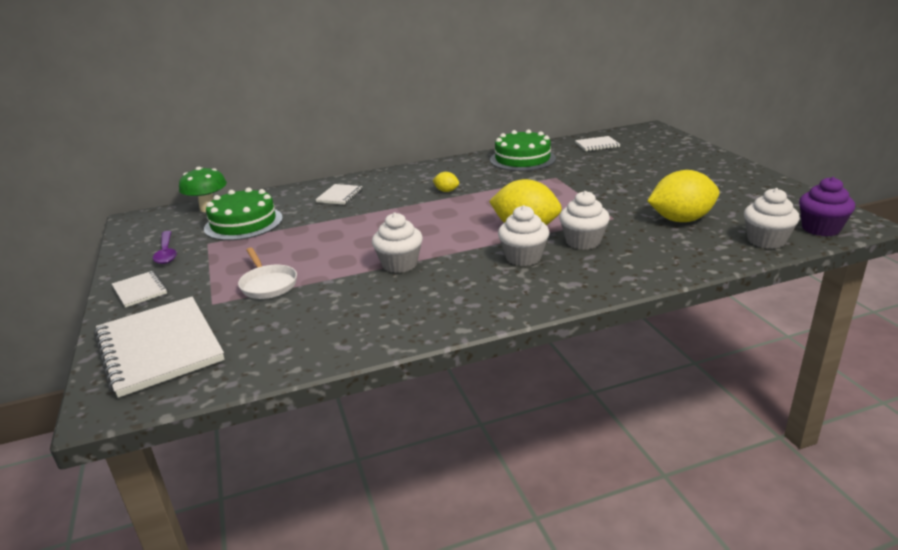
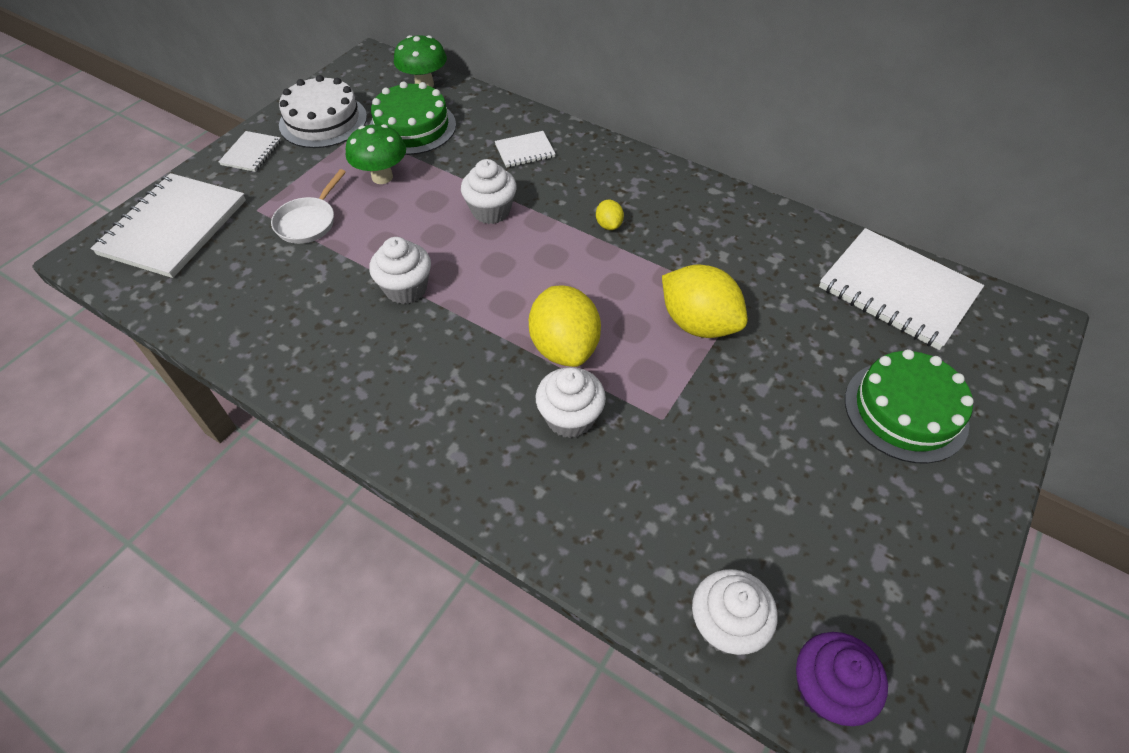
camera: 50 degrees right, 25 degrees up
(166, 252) = (323, 121): purple spoon -> white cake
(274, 246) = (382, 177): none -> green mushroom
(522, 159) = (768, 240): green cake -> green cake (905, 410)
(523, 257) = (490, 382): white cupcake -> white cupcake (491, 211)
(597, 145) = (897, 290): white notebook -> white notebook, size x2.10
(681, 220) = (715, 495): yellow lemon -> yellow lemon (698, 323)

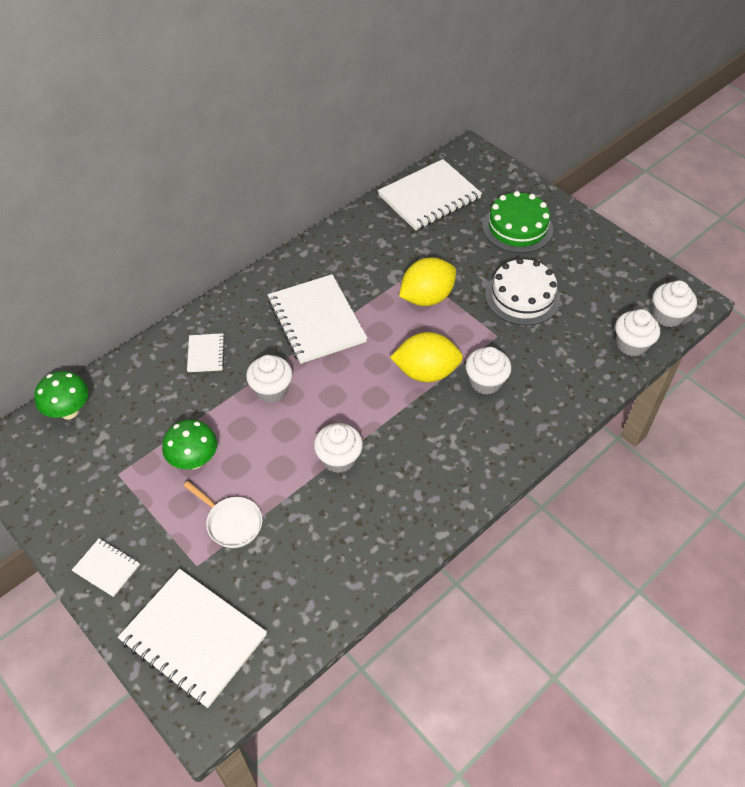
camera: 75 degrees left, 0 degrees up
(323, 121) = (84, 501): white cake -> white cake (522, 296)
(412, 127) = (132, 429): green cake -> none
(609, 225) = (316, 321): yellow lemon -> white notebook
(826, 689) = (668, 316): purple cupcake -> white cupcake

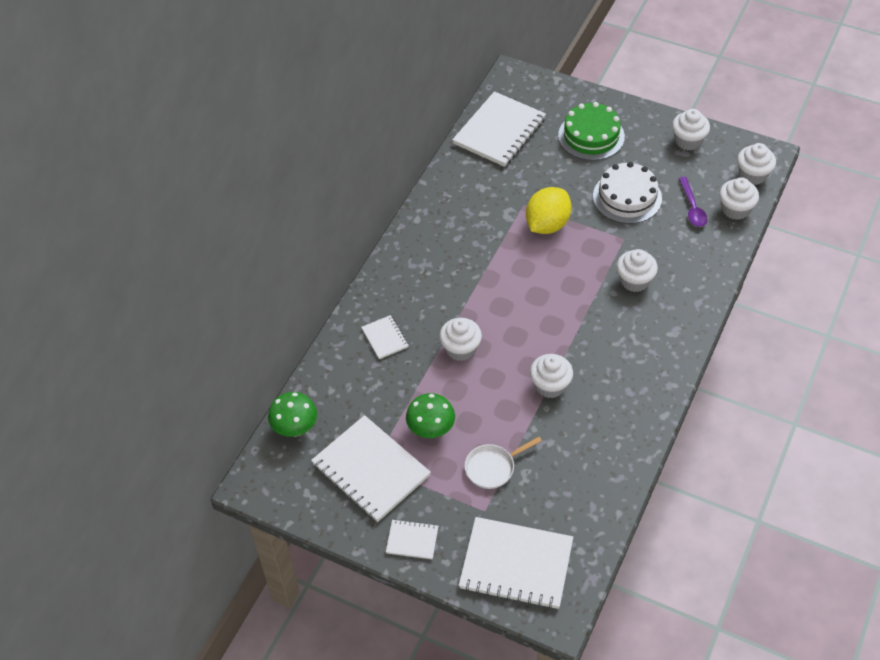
camera: 20 degrees left, 0 degrees up
(232, 523) = (493, 467): white pan -> white pan turned 135 degrees clockwise
(316, 321) = (464, 276): white notebook -> white notebook (371, 470)
(426, 372) = (582, 289): yellow lemon -> none
(585, 328) = (692, 207): none -> purple spoon
(615, 261) = (688, 141): none -> white cupcake

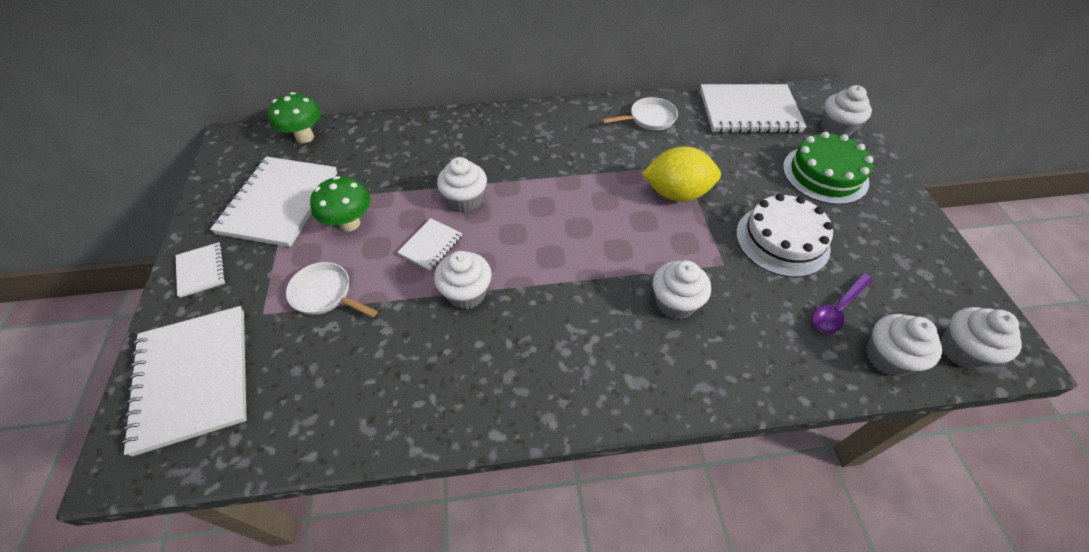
camera: 55 degrees right, 0 degrees up
(385, 338) = (441, 146): white notebook -> white notebook (431, 245)
(459, 193) = (649, 118): none -> white pan
(688, 141) = (925, 257): white cupcake -> white cupcake (836, 128)

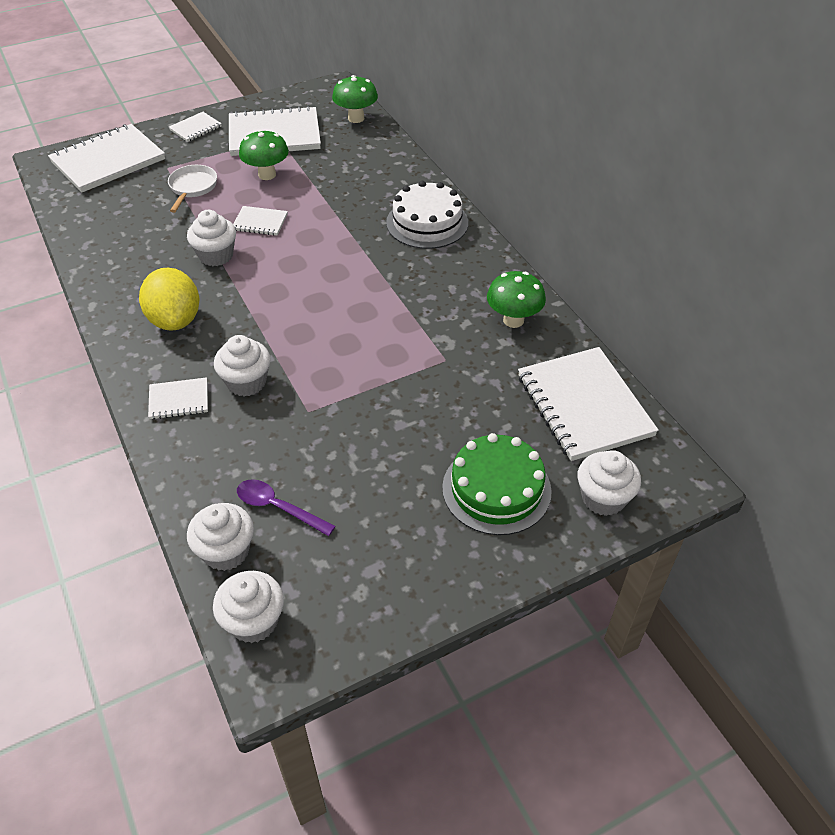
camera: 70 degrees right, 5 degrees down
(465, 200) = (321, 226): white cupcake -> none
(649, 118) = (513, 320): white pan -> green mushroom
(676, 193) = (397, 361): yellow lemon -> yellow lemon (175, 320)
(686, 365) = (179, 400): none -> white notebook
(782, 240) = (362, 455): white cake -> white cake (427, 222)

